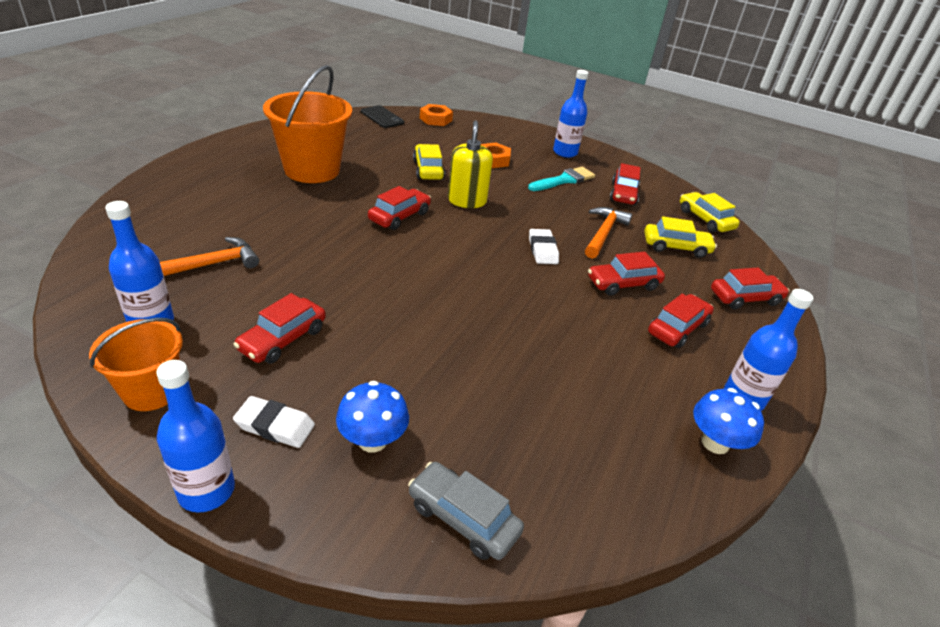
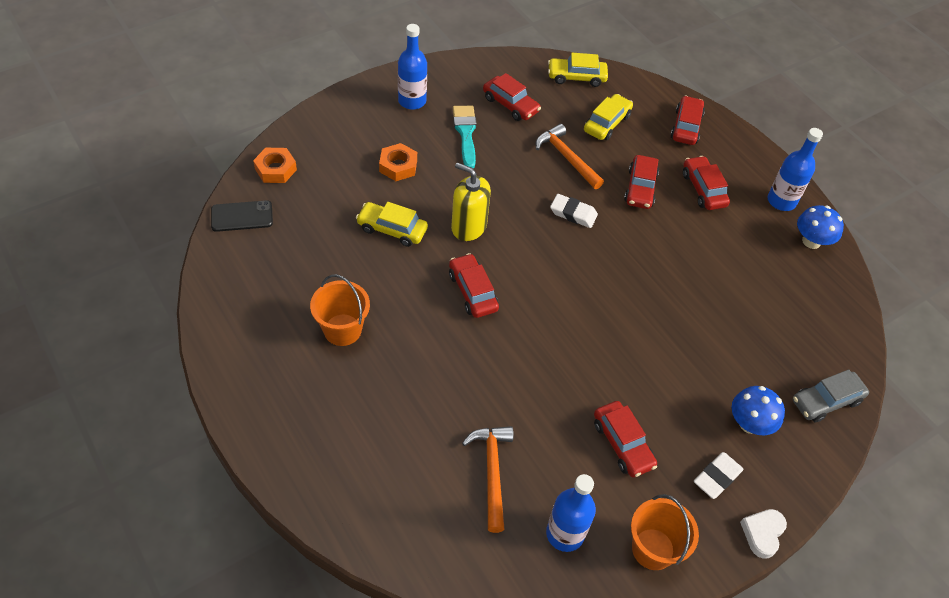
camera: 60 degrees left, 15 degrees up
(206, 490) = (762, 533): blue bottle -> white heart
(312, 170) = (342, 330): orange bucket -> orange bucket, size x0.60

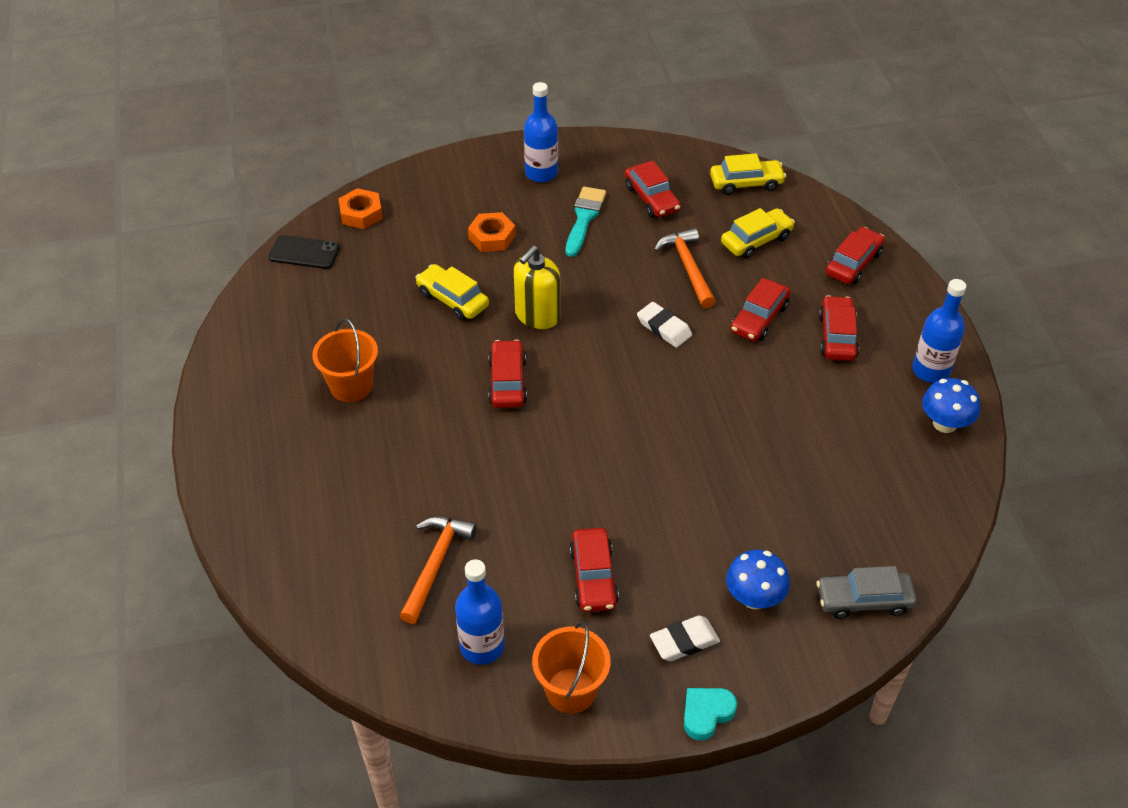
camera: 25 degrees right, 5 degrees down
(468, 227) = (537, 315): yellow soap dispenser -> yellow soap dispenser turned 105 degrees counterclockwise
(576, 77) = (746, 183): yellow car -> yellow car turned 150 degrees clockwise
(762, 533) = (706, 714): white heart -> turquoise heart

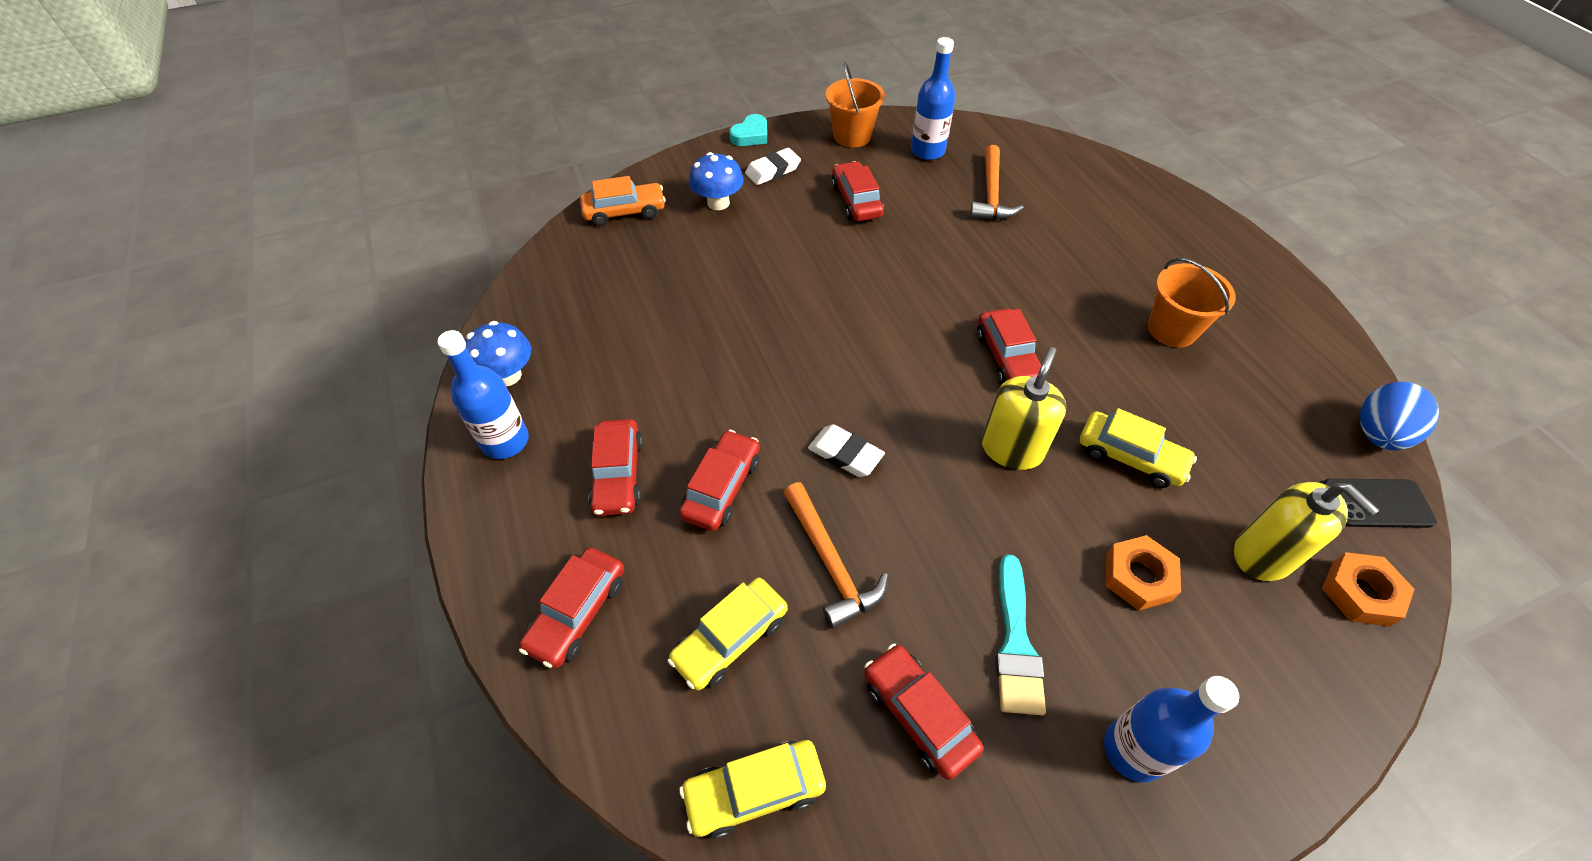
camera: 170 degrees right, 5 degrees up
(260, 290) = (1378, 434): none -> blue egg
(404, 237) = (1263, 555): none -> yellow soap dispenser
(863, 600) = (625, 212): grey car -> orange car

